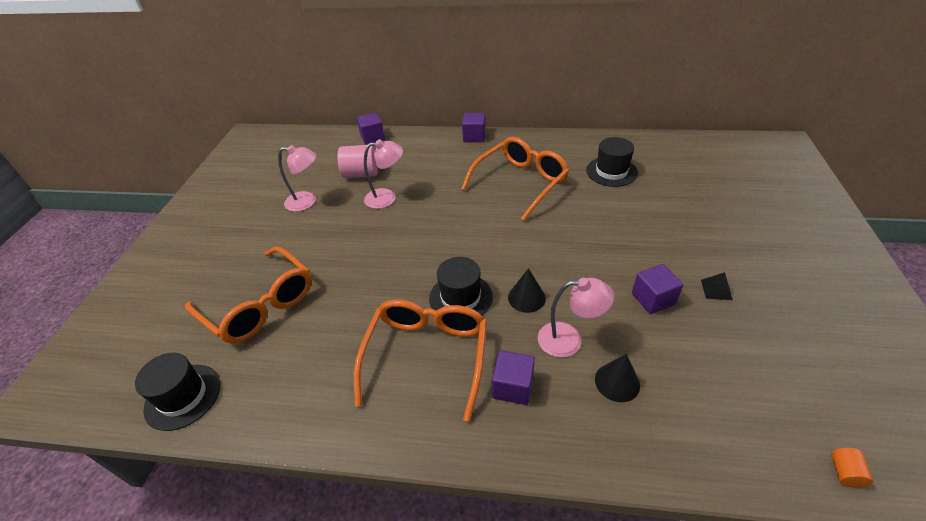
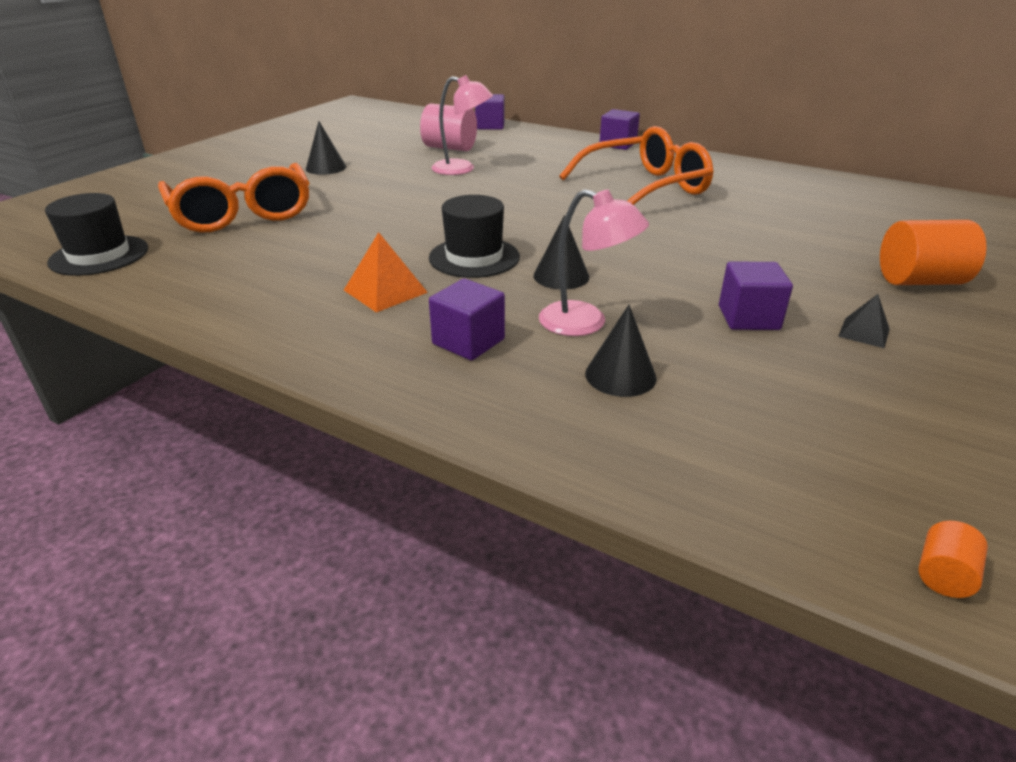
camera: 20 degrees right, 10 degrees down
(284, 226) = (326, 168): none -> black cone
(307, 202) = (368, 156): pink lamp -> none
(427, 356) = (385, 291): orange glasses -> orange pyramid
(611, 171) = (788, 201): black hat -> none
(718, 230) = (919, 281): none -> orange cylinder

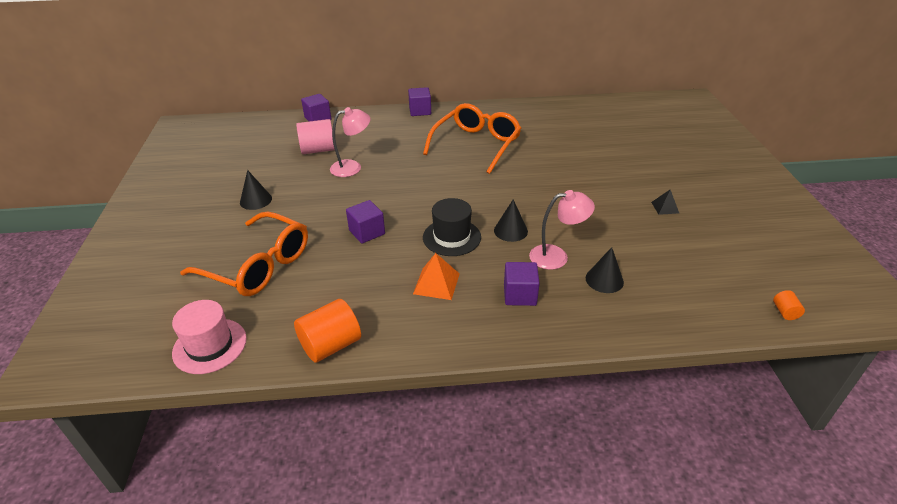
camera: 35 degrees left, 5 degrees up
(99, 255) = (210, 346): black hat -> pink hat
(748, 318) = (616, 219): purple cube -> purple cube (367, 232)
(919, 281) = (656, 165): orange cylinder -> orange cylinder (331, 345)

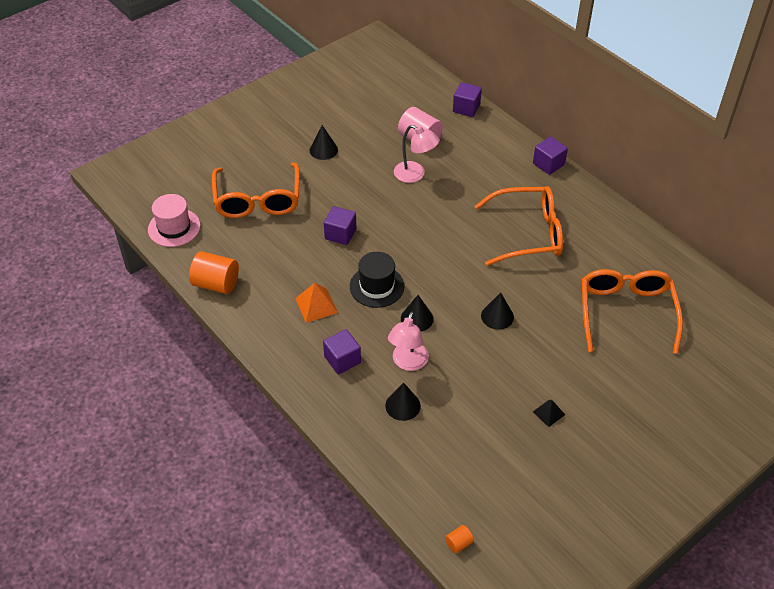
camera: 55 degrees right, 10 degrees up
(546, 191) = (497, 316): none -> black cone
(556, 256) = (408, 363): pink lamp -> pink lamp turned 60 degrees clockwise
(592, 138) = (626, 313): none -> orange glasses

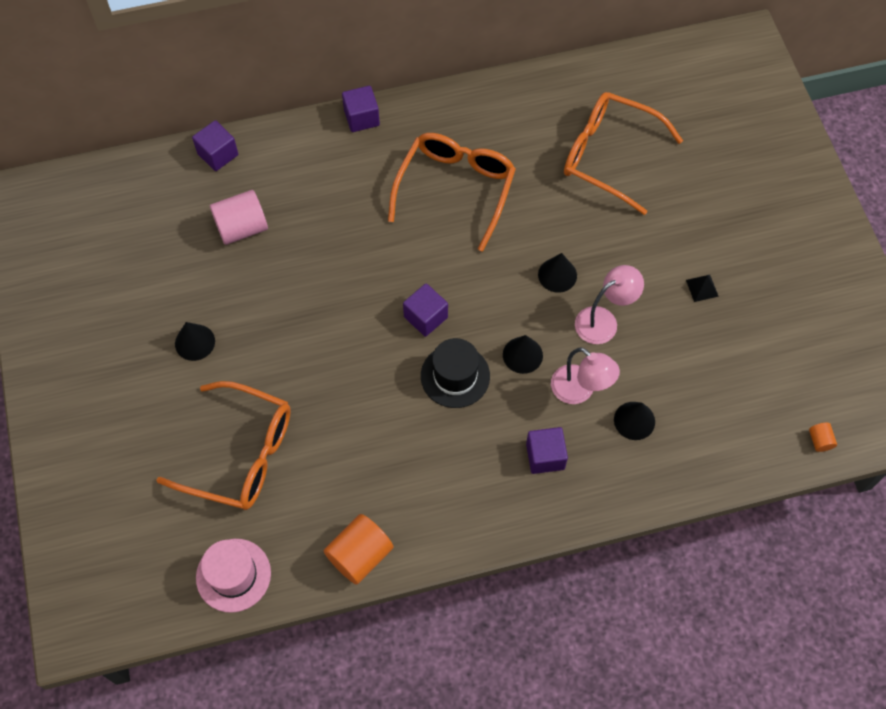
camera: 65 degrees left, 15 degrees up
(316, 305) = (452, 452): orange pyramid -> none
(340, 234) = (352, 381): purple cube -> purple cube (425, 317)
(415, 175) = (299, 259): pink lamp -> pink lamp (603, 320)

